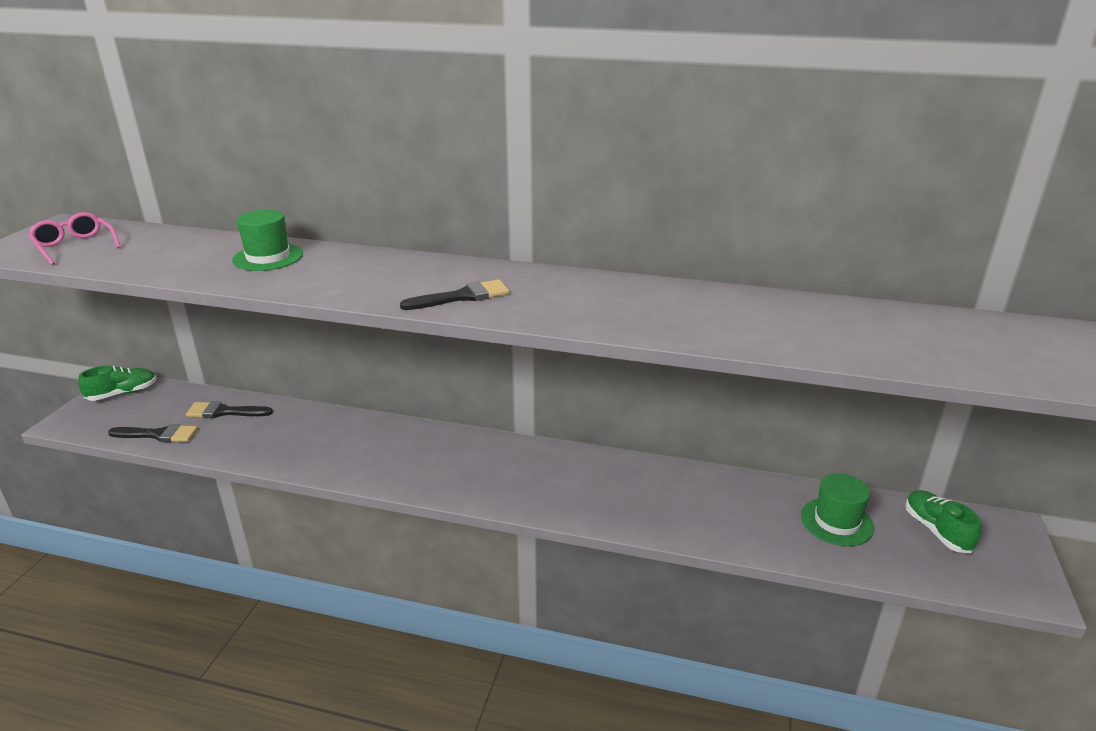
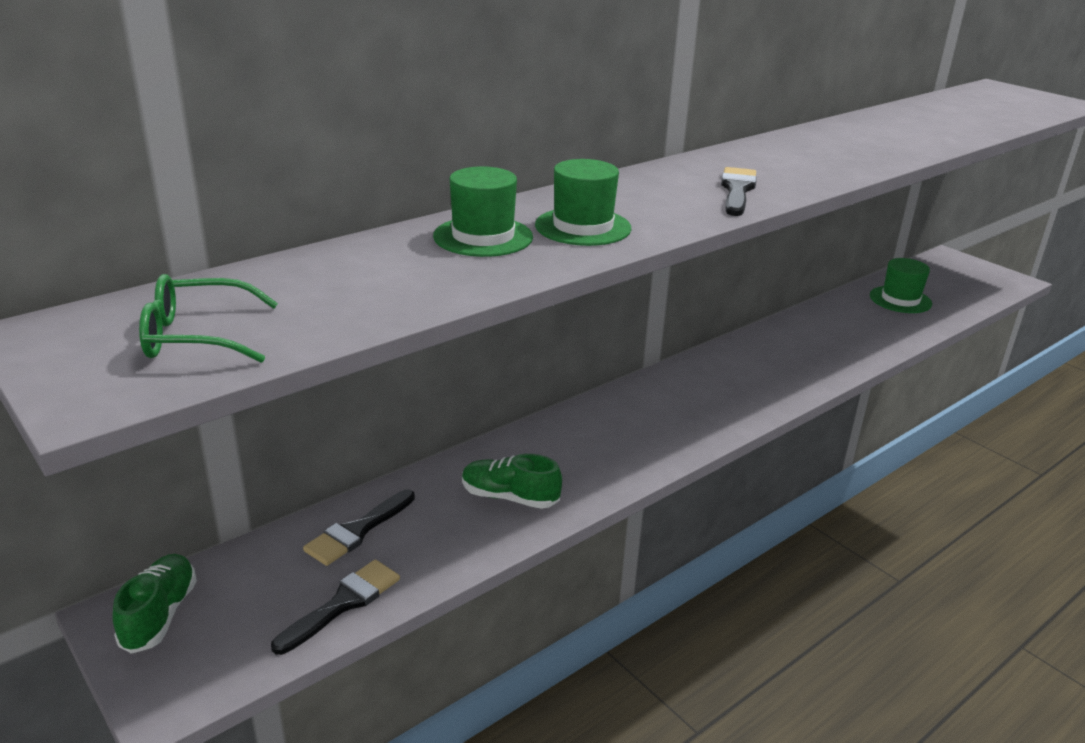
camera: 55 degrees left, 0 degrees up
(75, 246) = (197, 336): pink glasses -> green glasses
(317, 274) = (583, 227): none -> green hat
(936, 530) = (935, 276): green shoe -> green shoe (509, 497)

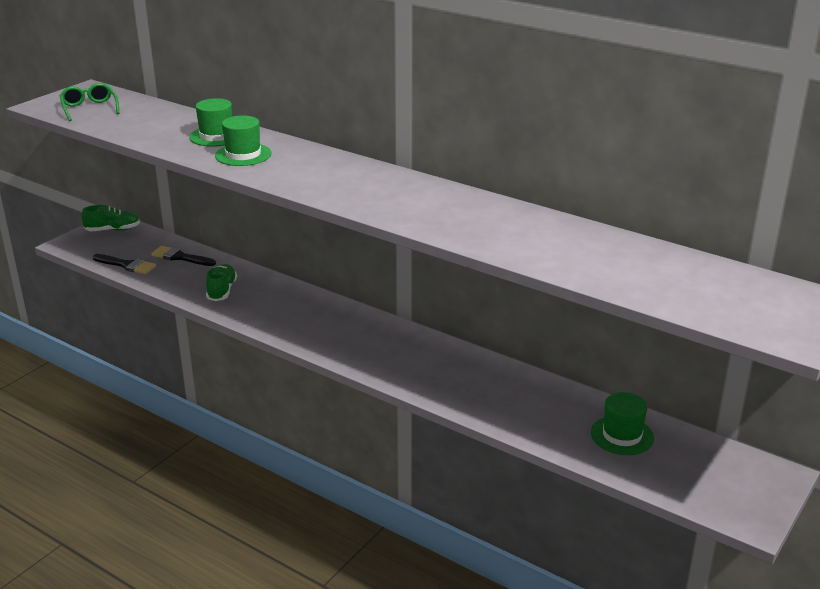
camera: 75 degrees right, 0 degrees up
(737, 190) = (336, 188): black brush -> none

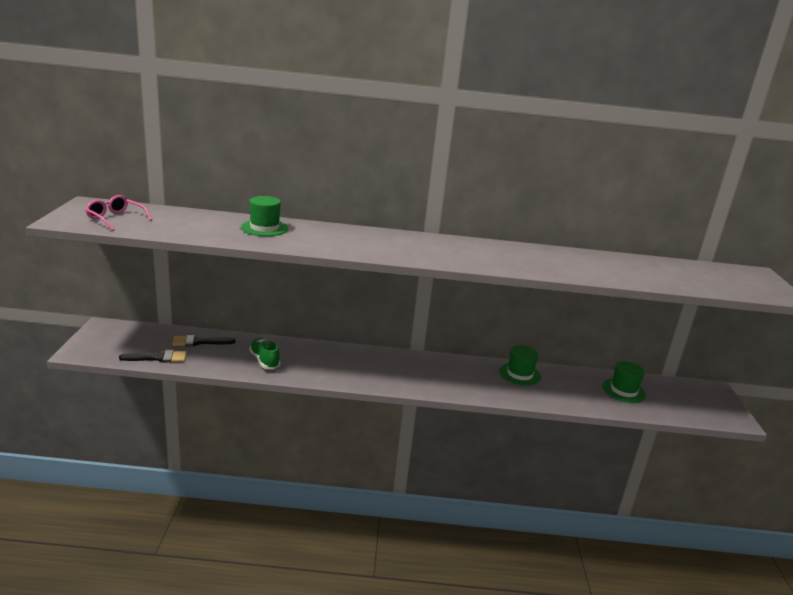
camera: 35 degrees left, 5 degrees down
(89, 108) = (116, 219): green glasses -> pink glasses
(113, 230) = (111, 332): green shoe -> none
(243, 155) = (308, 239): green hat -> green hat (519, 374)

